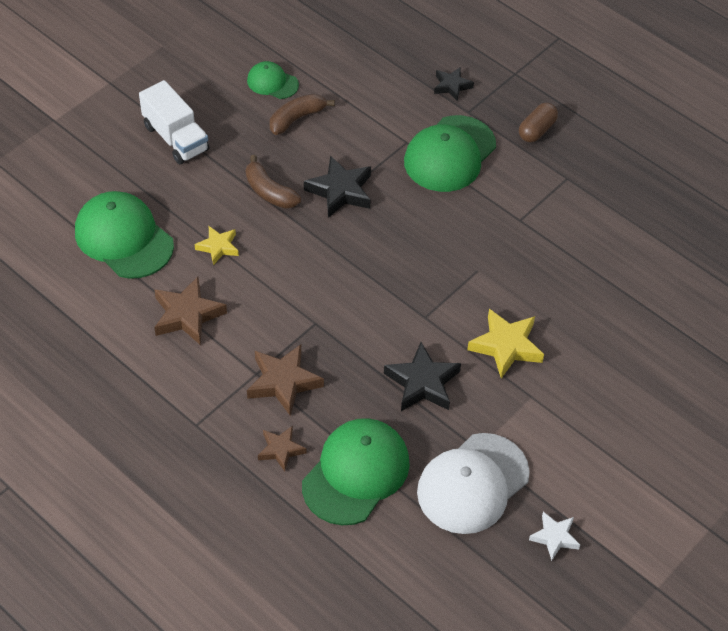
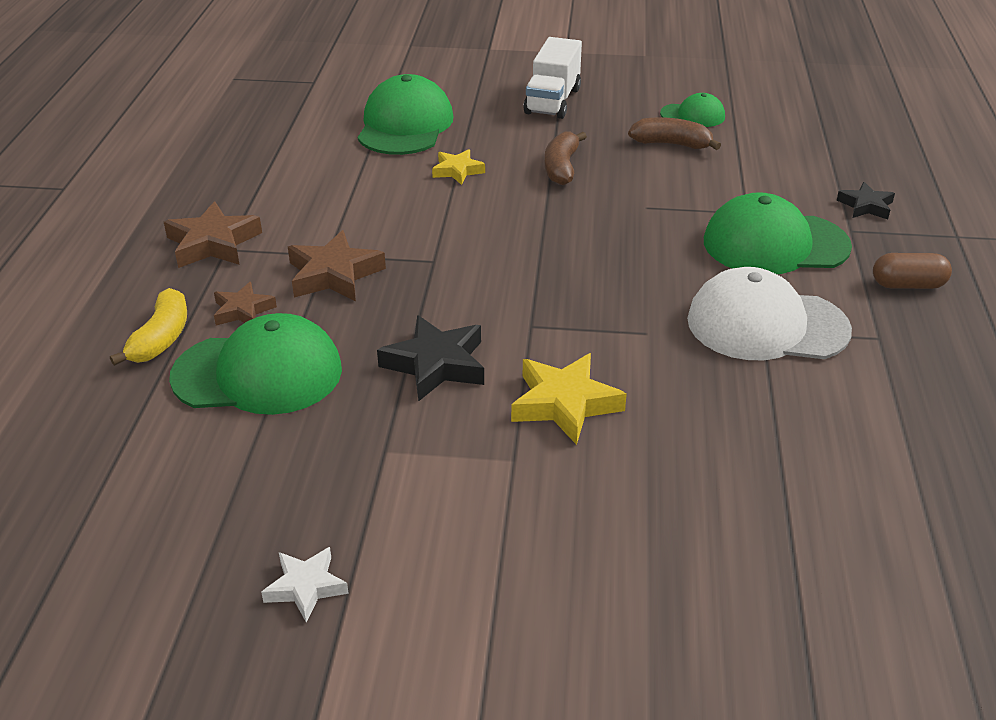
camera: 55 degrees right, 15 degrees down
(187, 315) = (355, 189): brown star -> brown star (213, 243)
(272, 82) = (693, 115): green cap -> green cap turned 105 degrees clockwise
(273, 507) = (161, 338): none -> yellow banana
(340, 191) = (622, 203): black star -> none
(472, 483) = (326, 470): white cap -> white cap (766, 325)

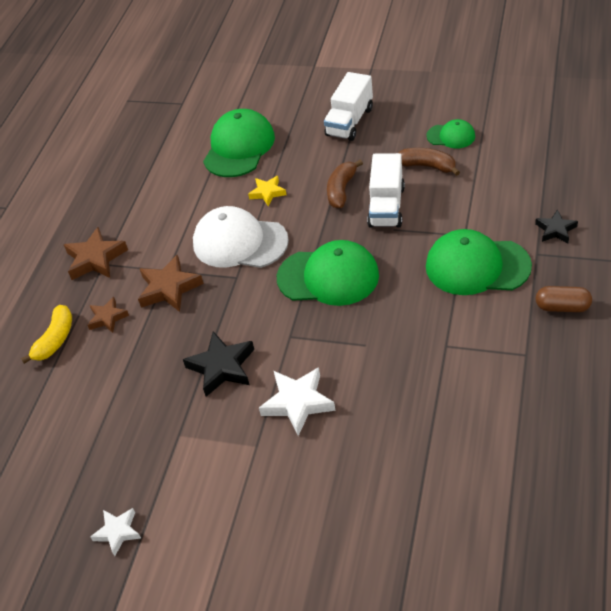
camera: 15 degrees right, 10 degrees up
(258, 373) = (111, 370): green cap -> green cap (328, 277)
(565, 404) = (298, 403): yellow star -> white star
(629, 184) = (386, 206): none -> white truck
(766, 325) = (450, 340): white cap -> white cap (239, 242)

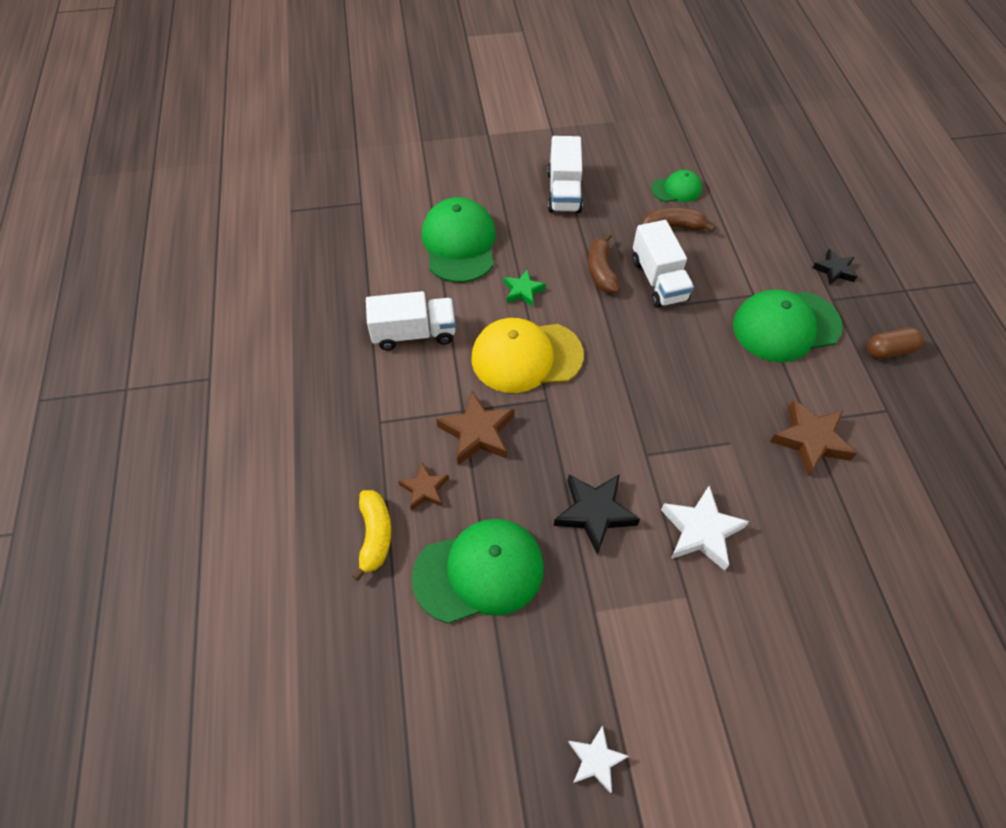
camera: 30 degrees left, 10 degrees up
(95, 259) = (366, 418): brown star -> brown star (810, 440)
(165, 207) = (414, 333): none -> white truck
(239, 242) = (526, 356): white cap -> yellow cap
(267, 193) = (523, 291): yellow star -> green star
(328, 277) = (646, 374): green cap -> green cap (479, 572)

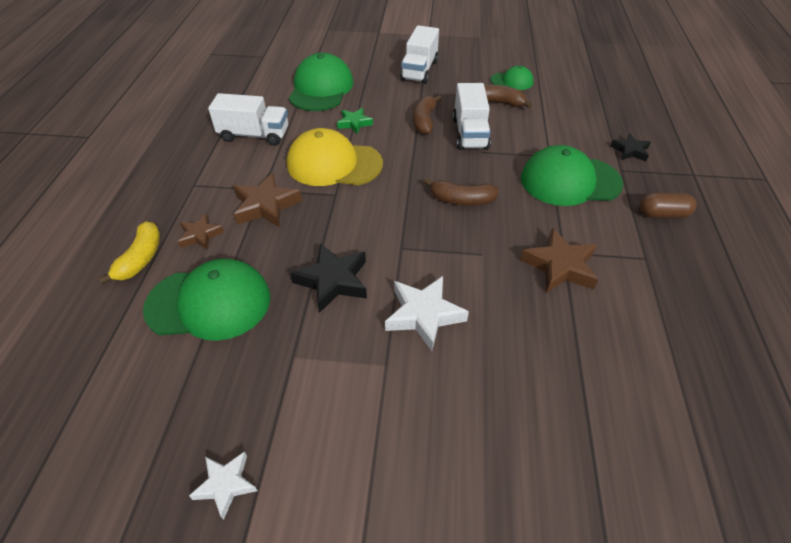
camera: 15 degrees right, 10 degrees down
(684, 377) = (461, 200): none -> brown banana

